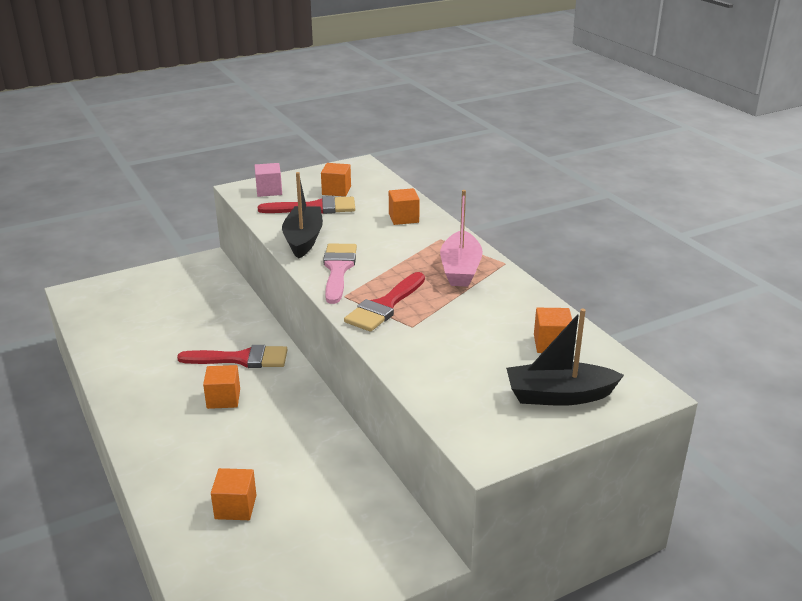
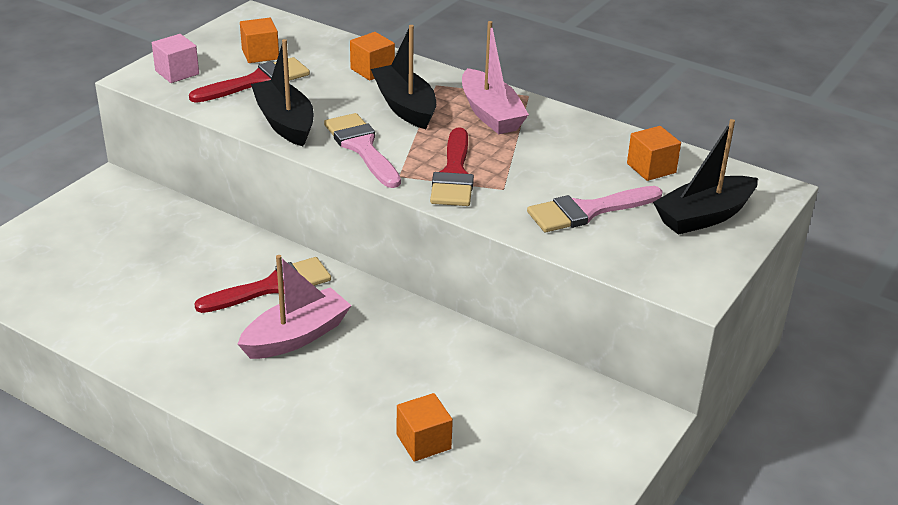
camera: 30 degrees left, 5 degrees up
(223, 399) = (296, 336): orange cube -> pink boat
(400, 249) = (405, 106): none -> black boat
(461, 362) = (587, 211): none -> pink brush

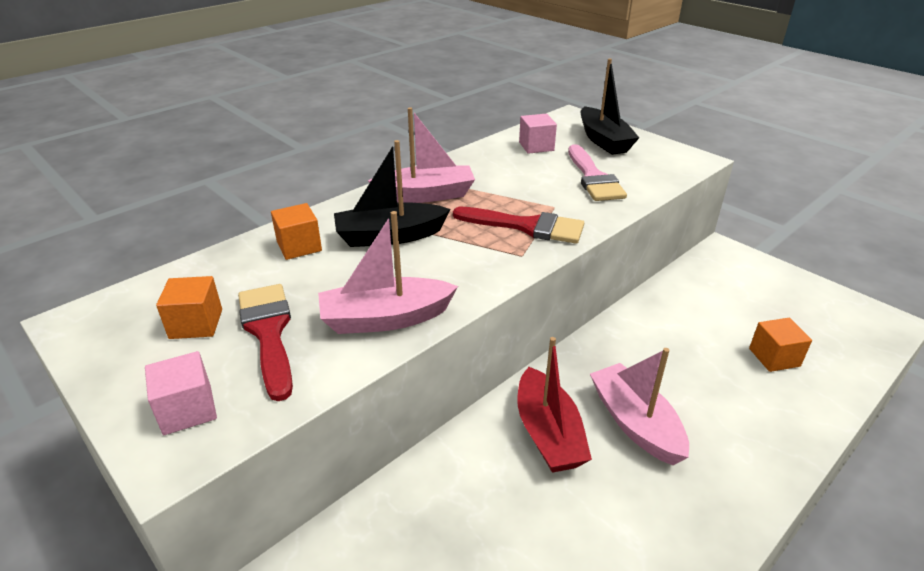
camera: 75 degrees left, 0 degrees up
(273, 286) = (548, 433): red brush -> red boat
(285, 122) = (385, 318): black boat -> pink boat
(362, 147) = (461, 271): pink brush -> none
(651, 168) = (536, 146): orange cube -> pink cube

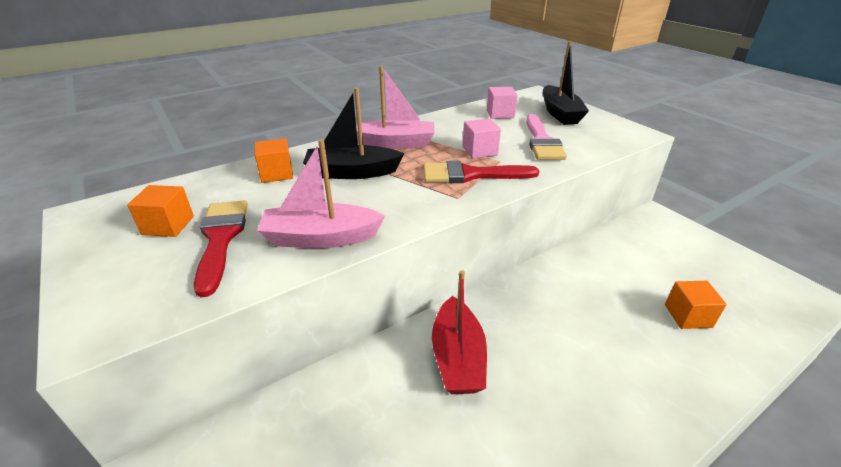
camera: 10 degrees right, 0 degrees up
(187, 410) = (125, 295): pink cube -> pink cube (479, 151)
(527, 226) = (470, 175): red brush -> red brush turned 150 degrees clockwise
(635, 423) = (540, 359): pink boat -> none

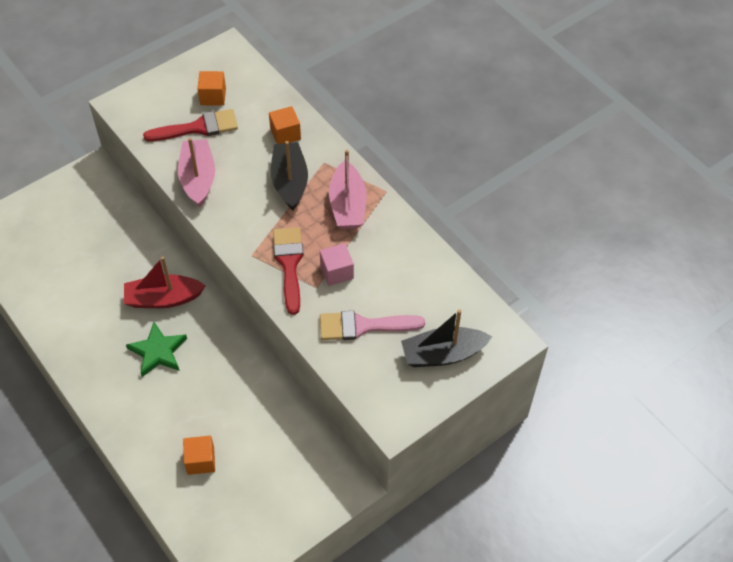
camera: 85 degrees right, 20 degrees up
(500, 114) = (433, 294): pink cube -> none
(546, 361) = (158, 351): none -> green star

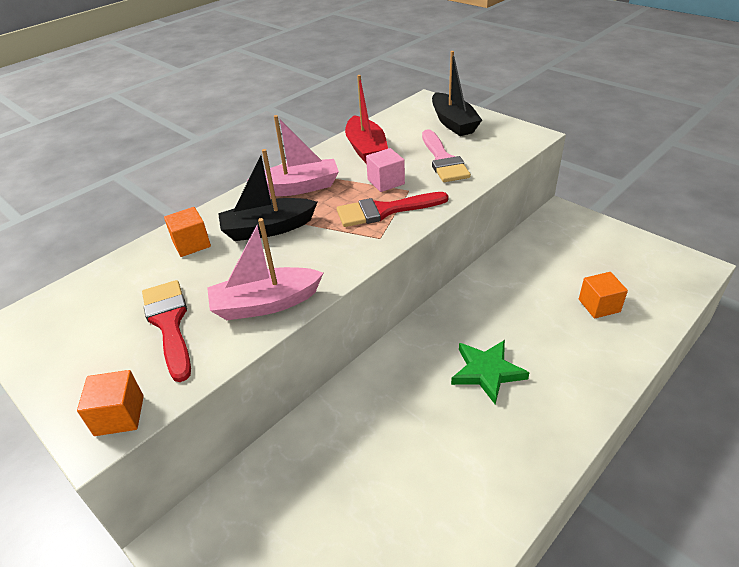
camera: 95 degrees left, 15 degrees down
(163, 298) = (409, 385): red boat -> red boat (366, 149)
(213, 96) = (109, 320): orange cube -> orange cube (119, 415)

